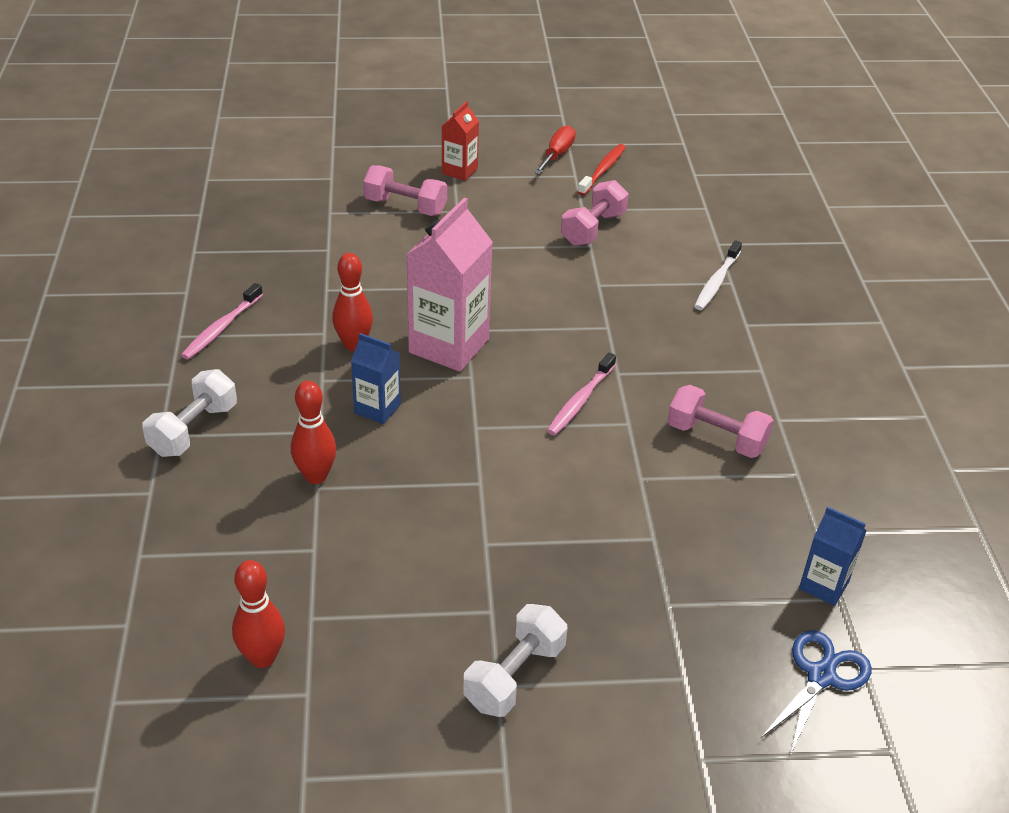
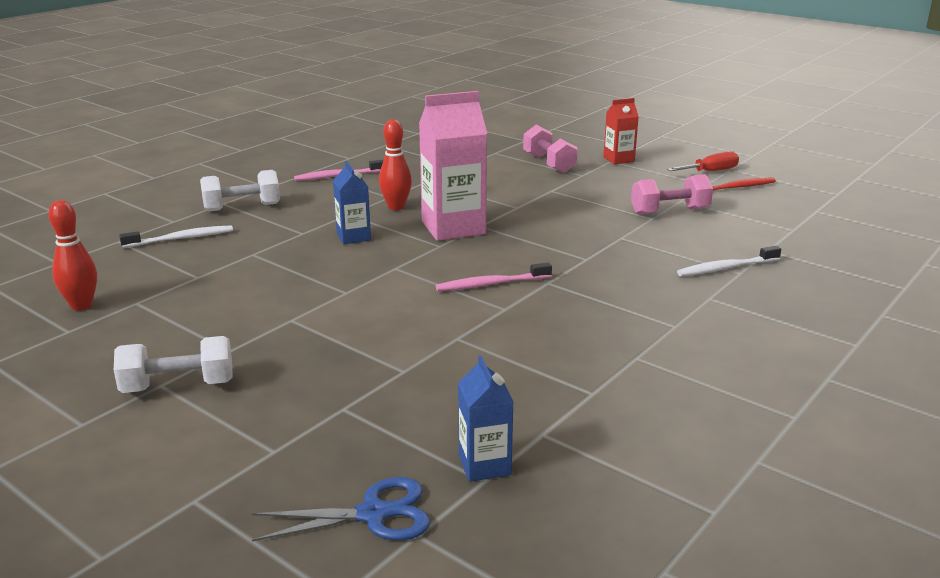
camera: 45 degrees right, 15 degrees down
(205, 511) = (181, 239): none -> white toothbrush
(316, 476) = (262, 249): red bowling pin -> none
(716, 438) = (559, 344): pink dumbbell -> none

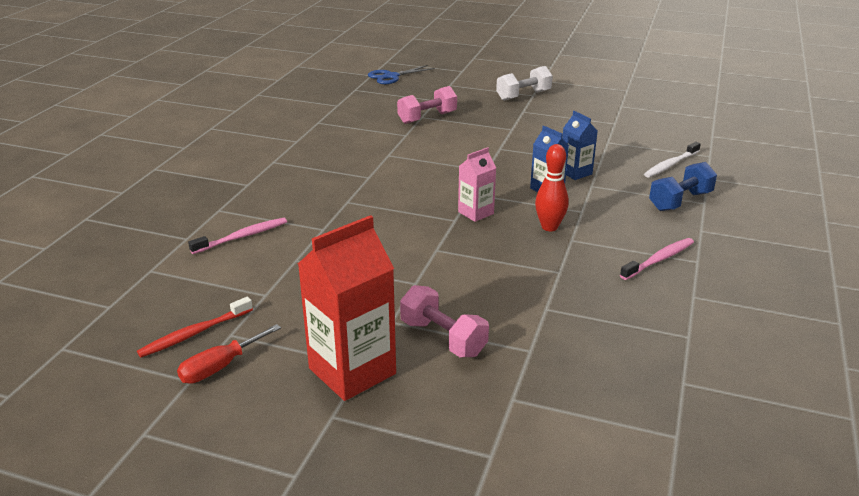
camera: 160 degrees right, 5 degrees up
(81, 305) = (641, 117): red bowling pin -> none
(242, 207) = (680, 201): white dumbbell -> blue dumbbell
(453, 228) = (475, 213): pink carton -> pink carton, size x0.54
(484, 465) = (357, 93): blue carton -> blue carton (575, 172)
(491, 284) = (408, 169): pink toothbrush -> pink toothbrush (242, 237)
(618, 159) = (352, 371): red carton -> red carton, size x1.85
(669, 211) = (277, 273): pink dumbbell -> pink dumbbell (427, 118)
(726, 268) = (229, 212): white toothbrush -> none

